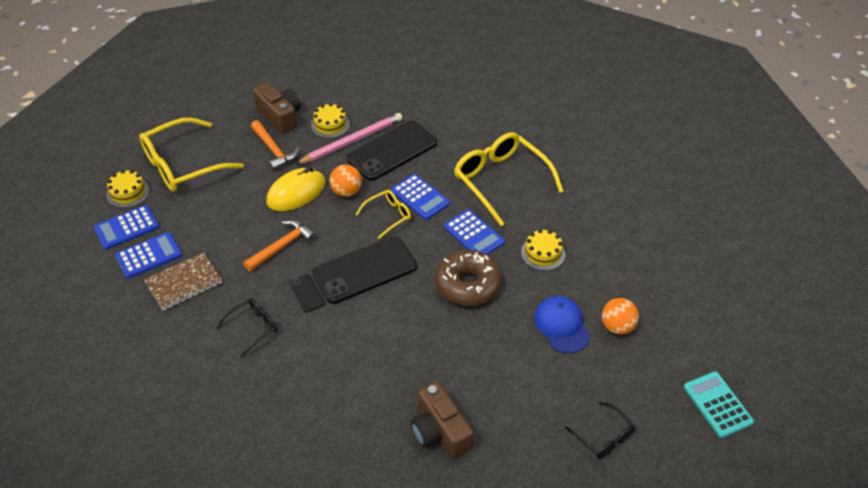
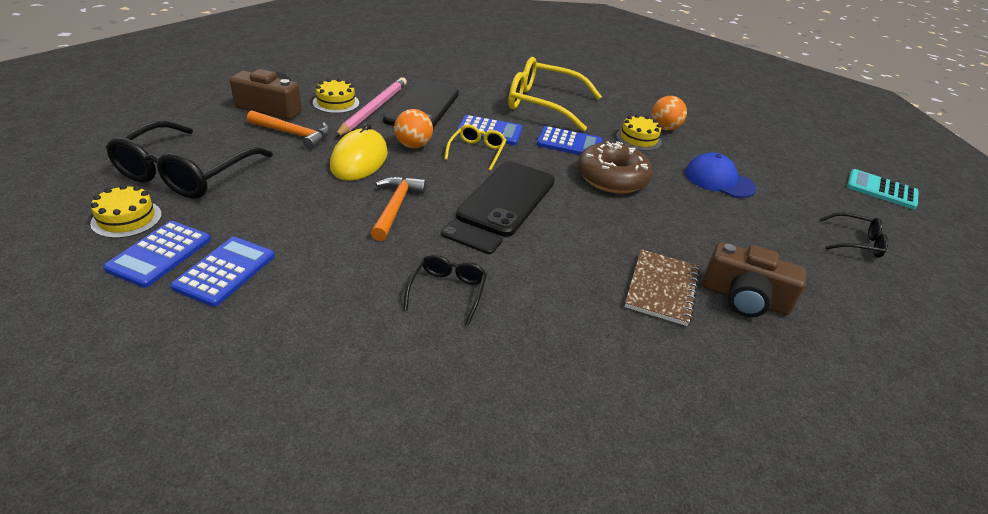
camera: 40 degrees left, 10 degrees down
(183, 165) = (186, 173): yellow glasses -> black glasses
(184, 283) = (307, 281): brown notebook -> brown notebook (661, 288)
(617, 327) = (755, 167): orange ball -> orange ball (664, 128)

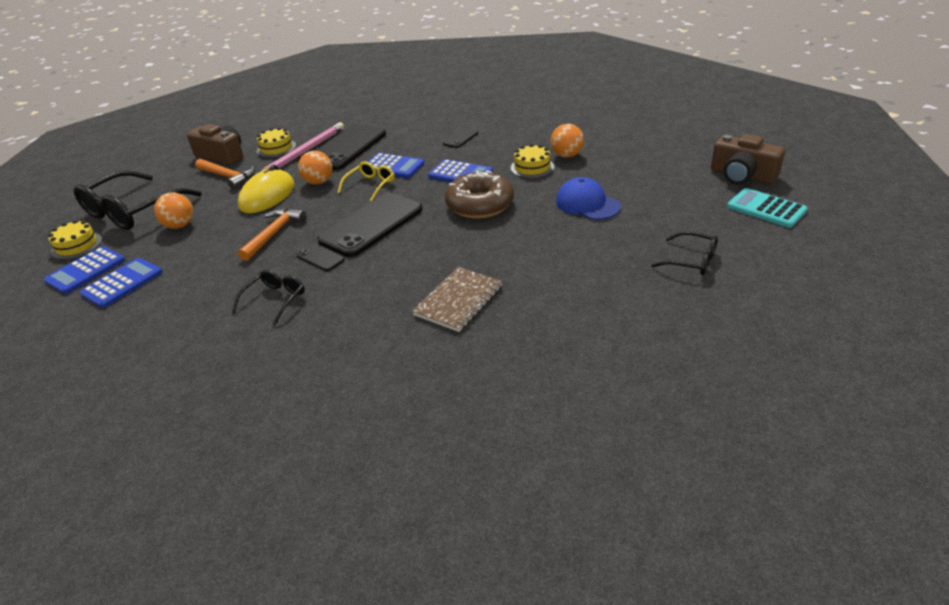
camera: 20 degrees right, 0 degrees up
(264, 194) = (180, 225): none -> orange ball
(543, 104) = (460, 138): yellow glasses -> black phone
(744, 298) = (532, 310): brown camera -> brown camera (742, 176)

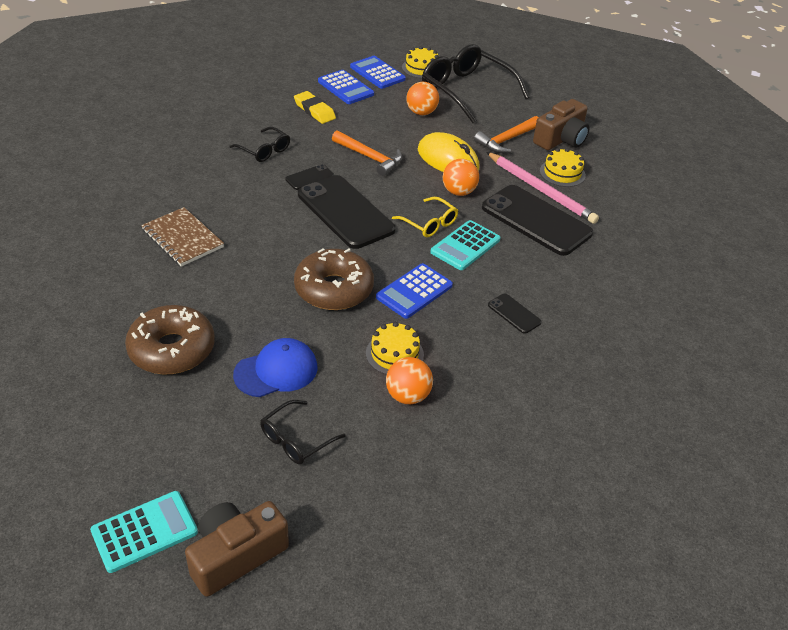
camera: 100 degrees right, 5 degrees up
(179, 291) = (314, 110): none -> yellow eraser
(393, 166) = (465, 246): blue calculator -> turquoise calculator
(606, 254) = (172, 349): none -> brown donut
(691, 261) = (109, 407): black glasses -> black glasses (296, 439)

